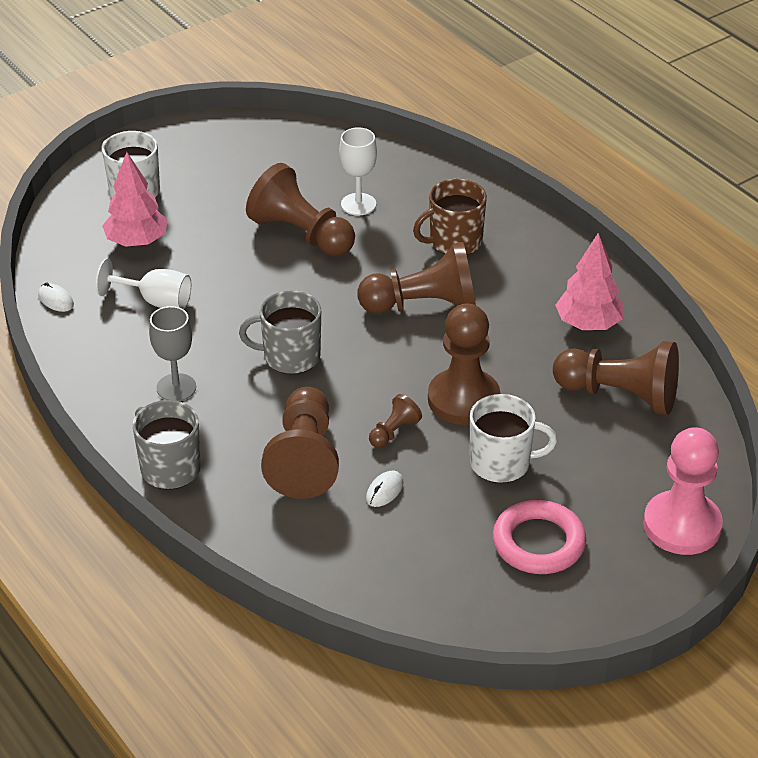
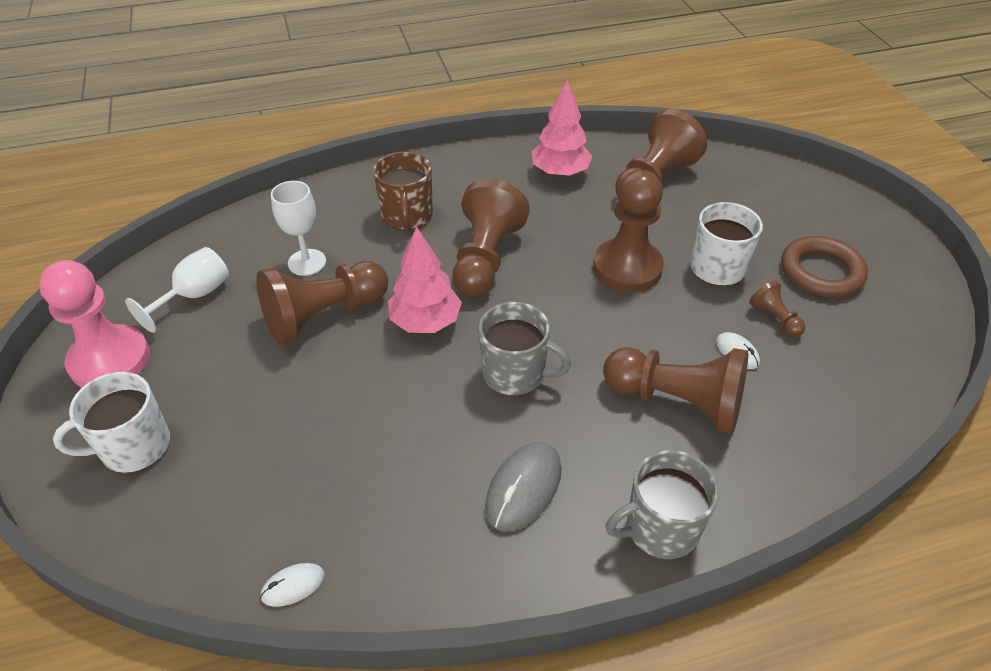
camera: 70 degrees left, 5 degrees up
(137, 242) = (235, 466): pink tree -> pink tree (425, 322)
(156, 301) = (360, 472): white goblet -> white goblet (195, 296)
(176, 387) = (523, 488): grey goblet -> grey mouse
(290, 356) = (515, 373): grey mug -> grey mug turned 90 degrees counterclockwise
(394, 432) = (656, 324): brown pawn -> brown pawn (774, 318)
(538, 543) = (821, 272): pink ring -> brown ring
(682, 525) = (811, 192): pink pawn -> pink pawn (110, 360)

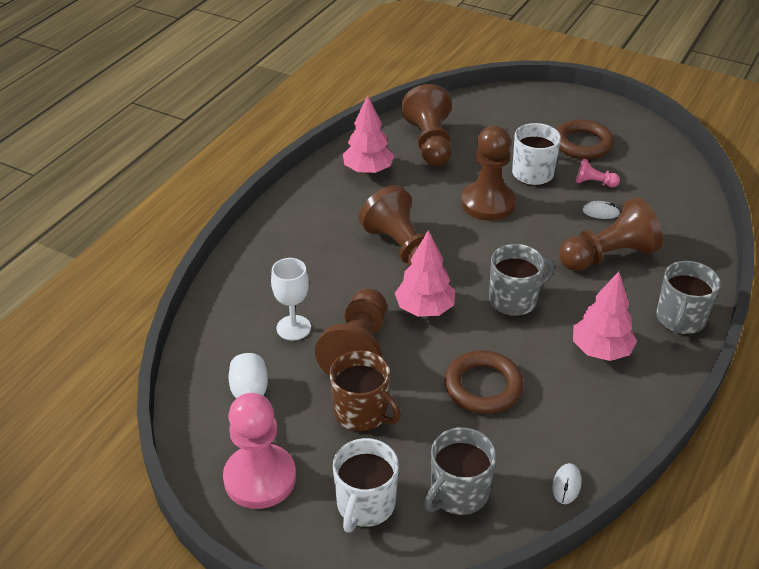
camera: 45 degrees left, 5 degrees down
(205, 503) = (458, 493): none -> grey mug
(367, 429) = (483, 386): none -> brown ring
(407, 216) = (313, 257): brown mug -> brown mug (362, 412)
(523, 488) = (601, 350): grey mouse -> pink tree
(774, 318) = (594, 183): brown pawn -> pink pawn

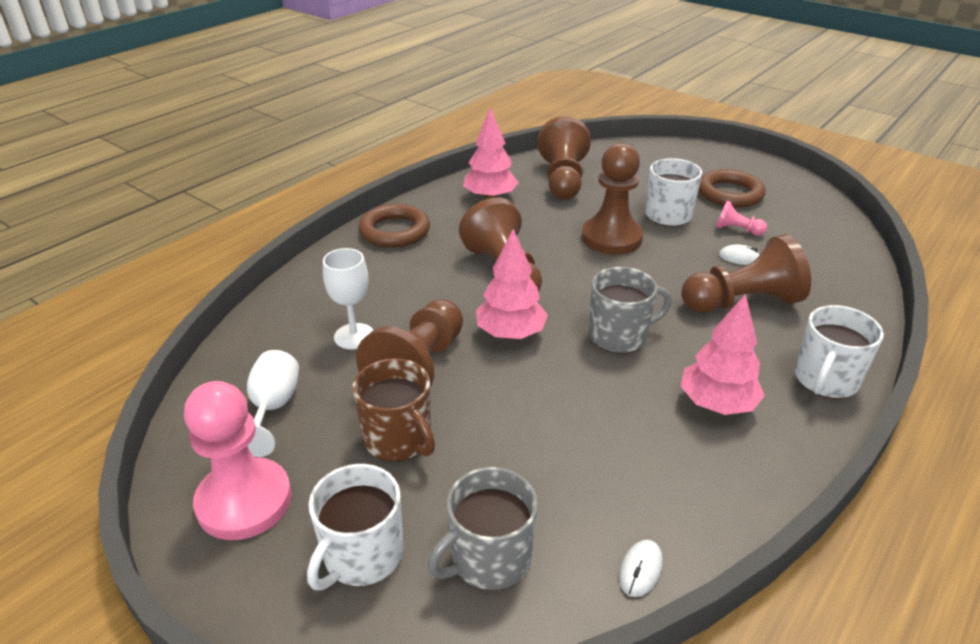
camera: 10 degrees right, 5 degrees down
(483, 386) = (557, 428): brown ring -> brown ring (395, 231)
(680, 319) = (825, 380): grey mug -> white mug

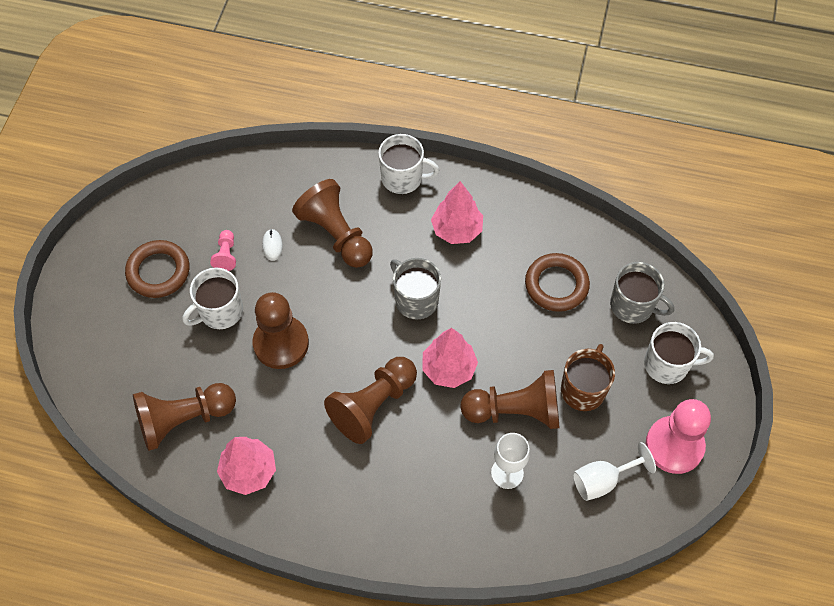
camera: 115 degrees left, 25 degrees up
(395, 231) = (349, 527): brown ring -> brown ring (556, 285)
(640, 569) = (598, 239): white mouse -> none

